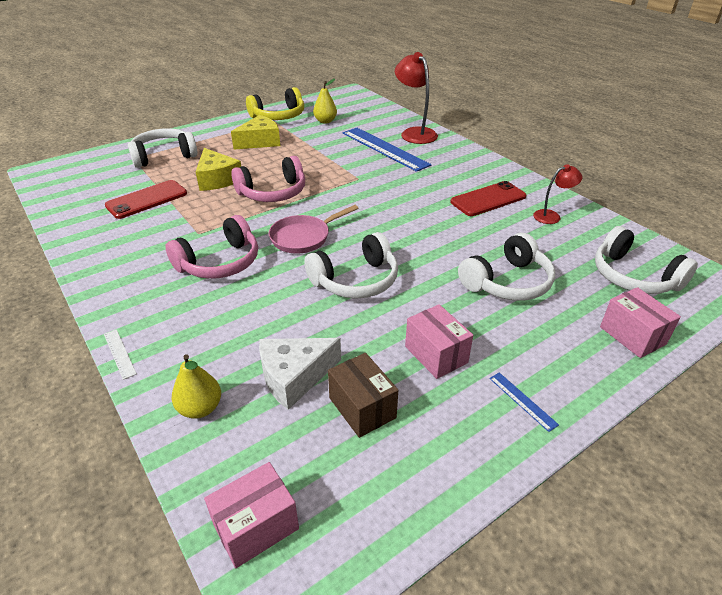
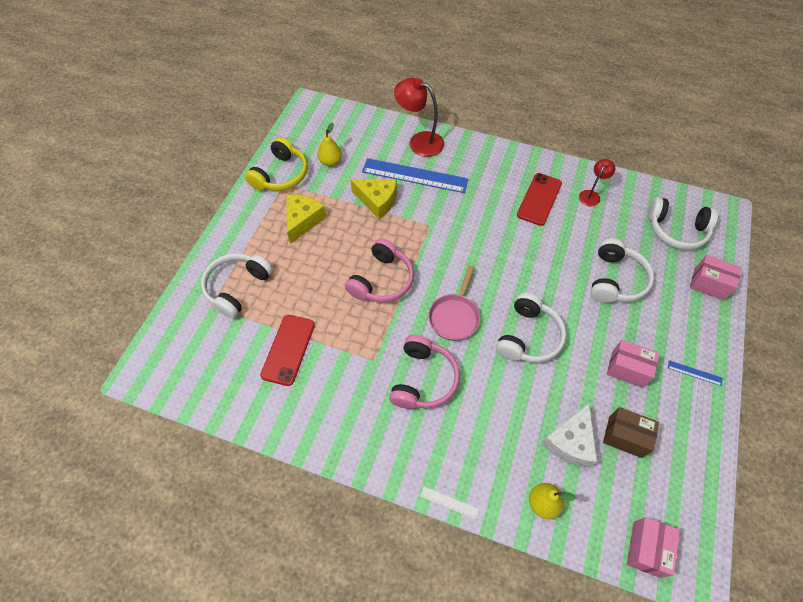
camera: 35 degrees left, 20 degrees up
(217, 179) = (320, 290): yellow cheese -> yellow cheese (377, 201)

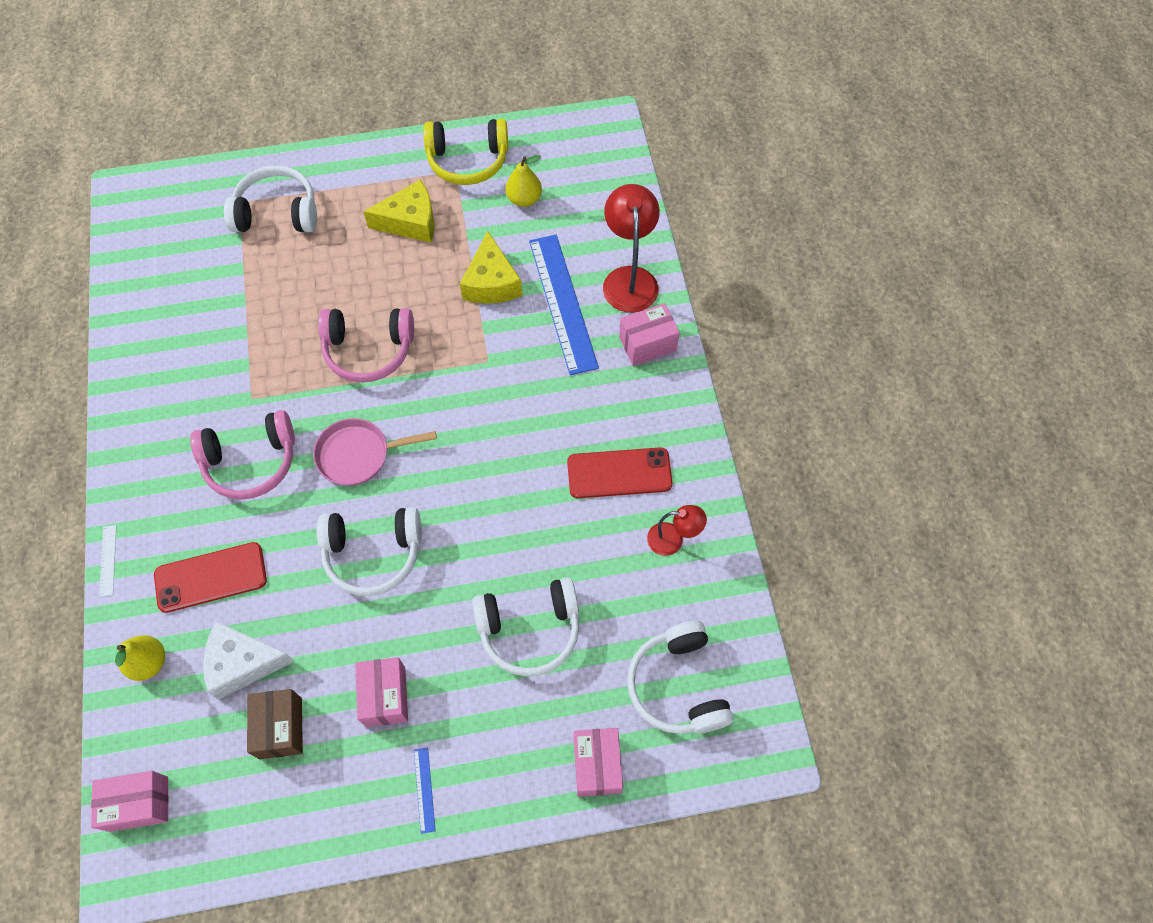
camera: 60 degrees right, 5 degrees up
(288, 349) = (222, 306): red phone -> red phone (211, 577)
(466, 152) = (647, 344): none -> pink box

